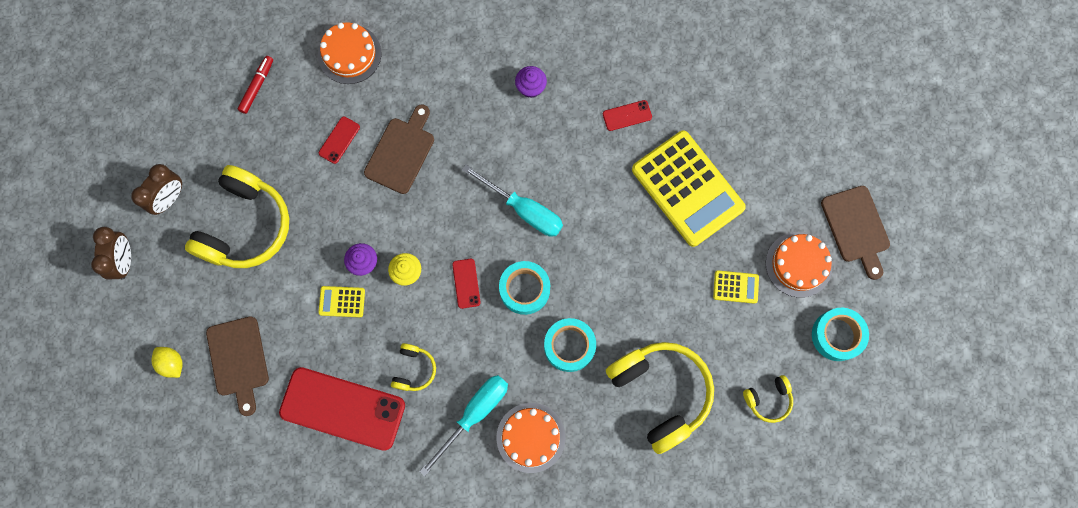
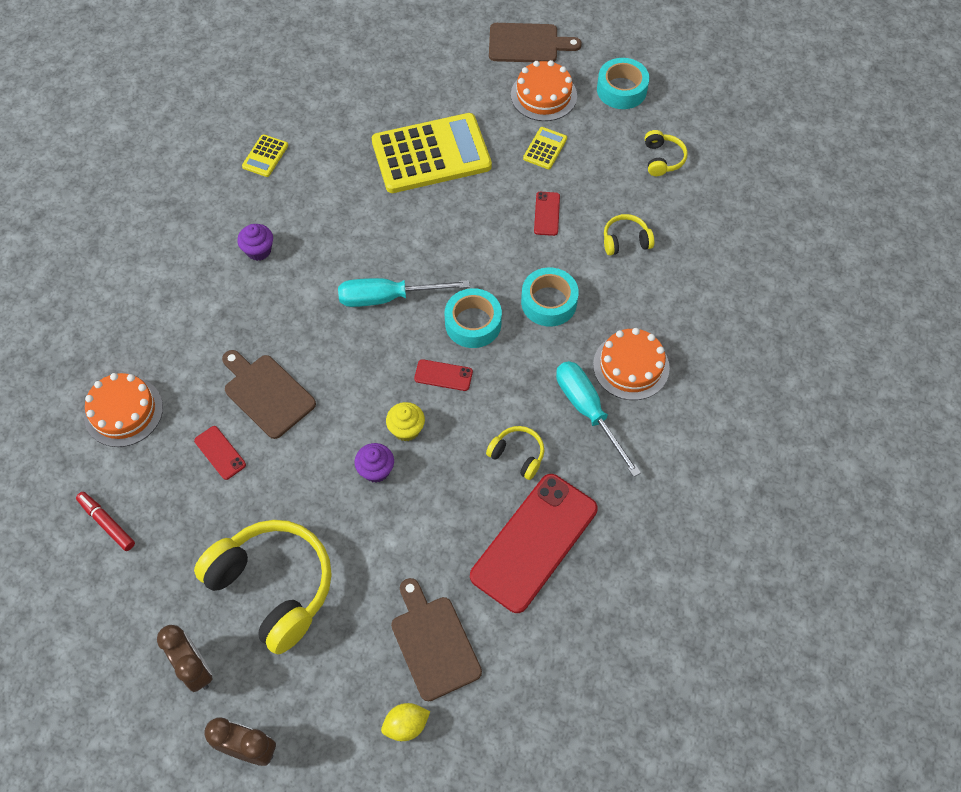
camera: 70 degrees left, 15 degrees down
(238, 360) = (434, 643): brown cutting board -> brown cutting board turned 120 degrees counterclockwise
(342, 301) = (411, 506): yellow calculator -> yellow calculator (265, 156)
(524, 210) = (387, 297): turquoise screwdriver -> turquoise screwdriver turned 150 degrees counterclockwise
(627, 115) = (332, 178): red phone -> red phone (547, 214)
(660, 393) = (625, 241): yellow headphones -> yellow headphones, size x0.46

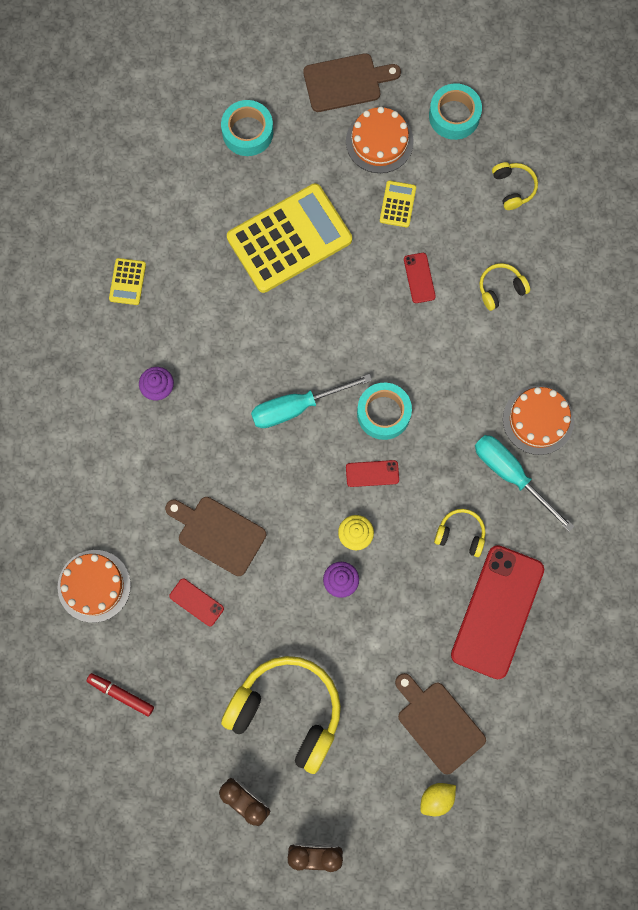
camera: 15 degrees left, 15 degrees up
(549, 302) = (447, 373): turquoise tape -> turquoise tape (247, 132)

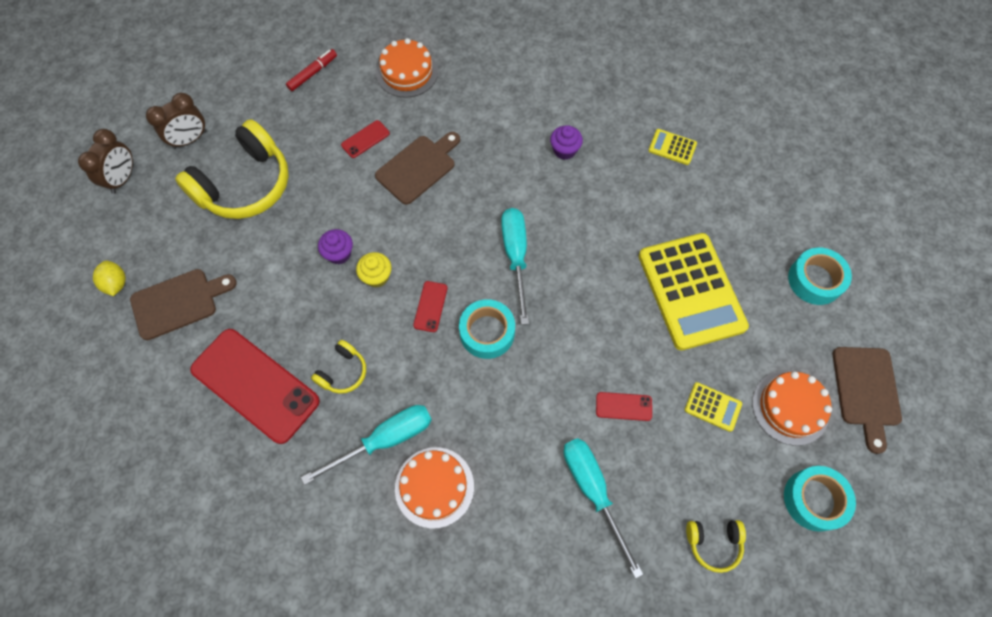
camera: 105 degrees right, 10 degrees down
(500, 289) = (593, 491): yellow headphones -> turquoise screwdriver

